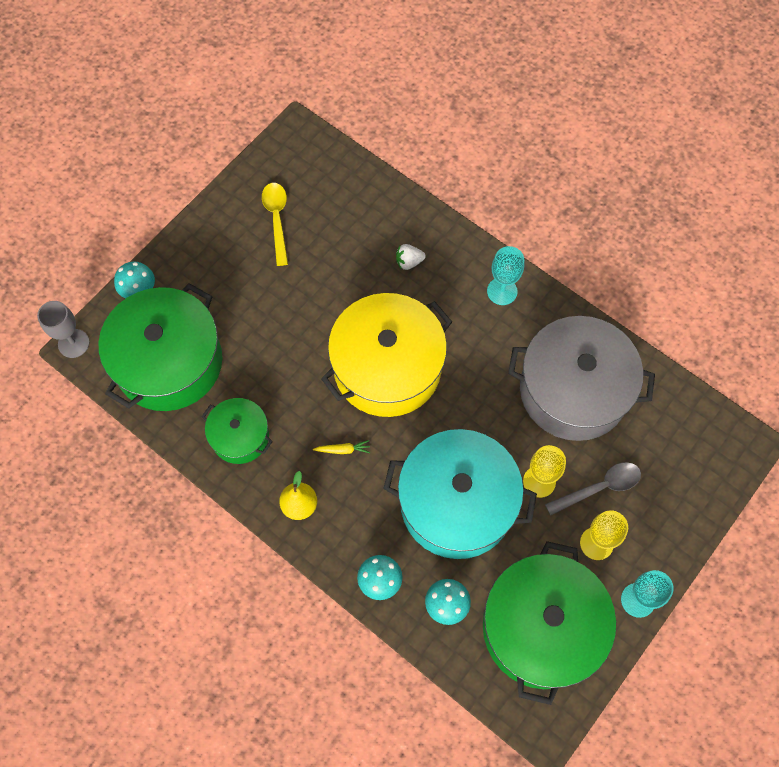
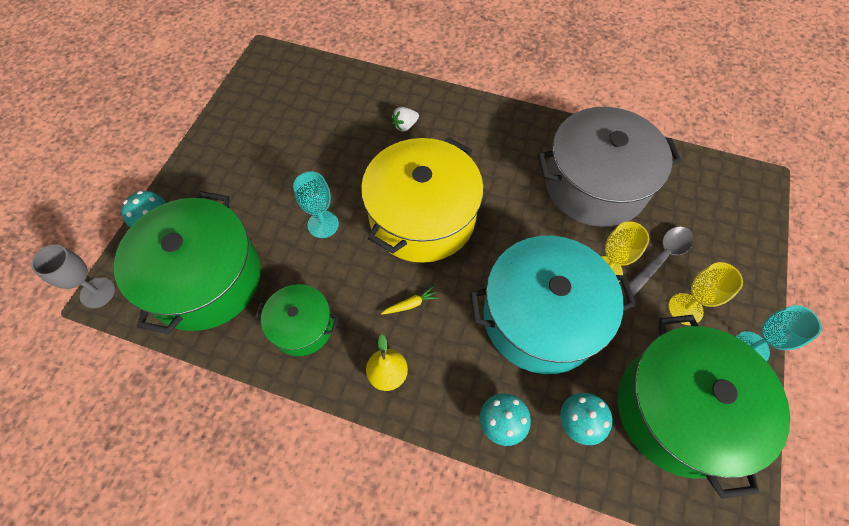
camera: 20 degrees left, 5 degrees down
(277, 219) = (272, 125): yellow spoon -> none
(502, 291) = (495, 125): turquoise goblet -> turquoise goblet (323, 224)

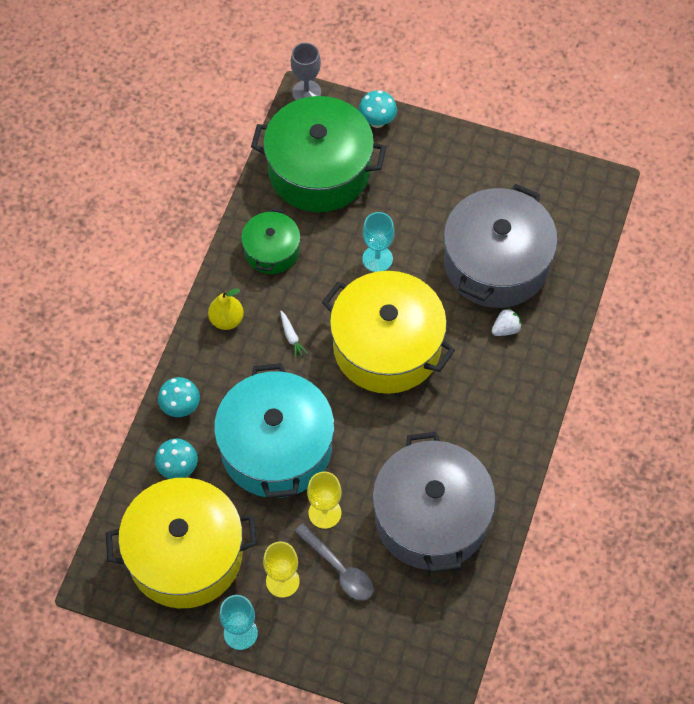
camera: 90 degrees right, 0 degrees up
(337, 130) = (496, 263): none -> grey pot
(405, 126) = (506, 329): white strawberry -> white strawberry turned 90 degrees clockwise
(410, 304) = (291, 336): yellow carrot -> white carrot
(679, 410) = (185, 555): green pot -> yellow pot

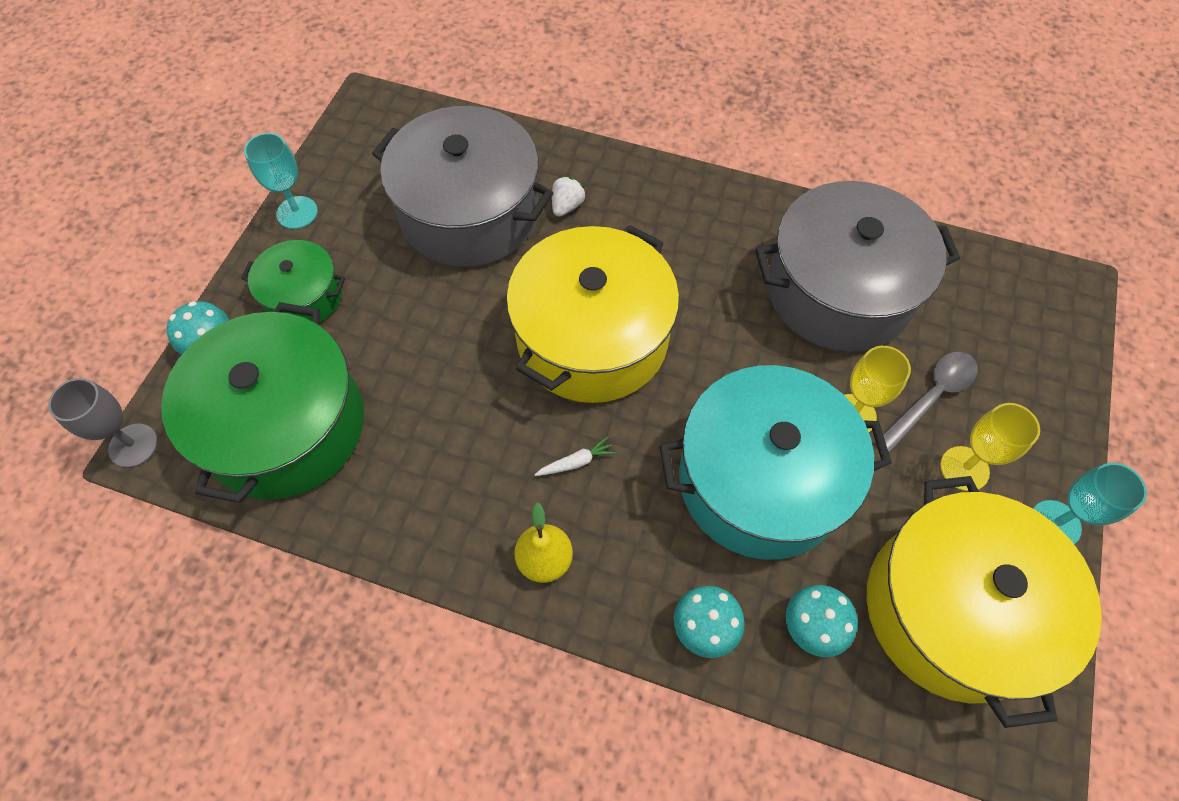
camera: 90 degrees left, 0 degrees up
(271, 251) = (423, 493): green pot -> green pot (303, 297)
(377, 259) = (451, 348): turquoise goblet -> turquoise goblet (297, 212)
(506, 329) = (567, 206): white strawberry -> white strawberry turned 60 degrees clockwise

